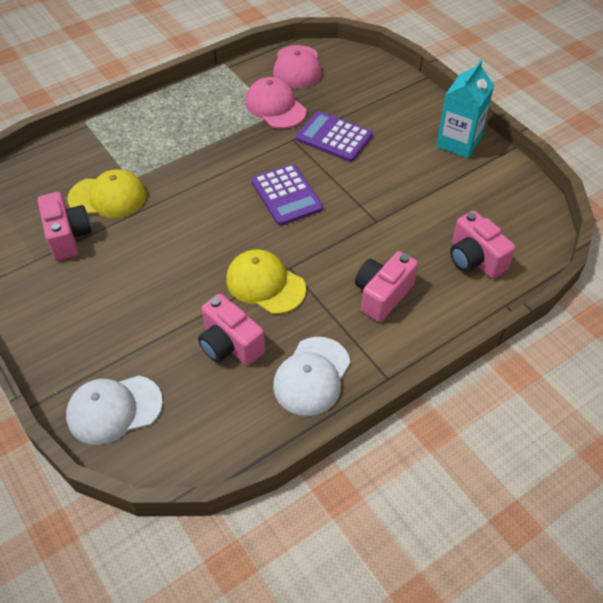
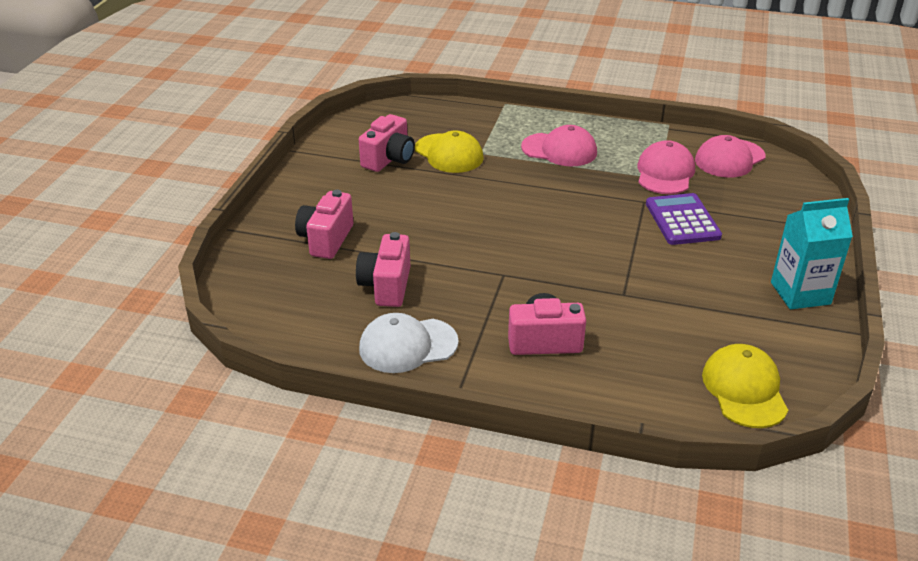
camera: 50 degrees right, 15 degrees down
(114, 409) = (264, 265): white cap -> none
(183, 136) = (559, 150): none -> pink cap
(265, 284) = (468, 271): yellow cap -> yellow cap (744, 389)
(286, 195) = (577, 231): purple calculator -> none
(474, 259) = (668, 377): pink camera -> pink camera (326, 239)

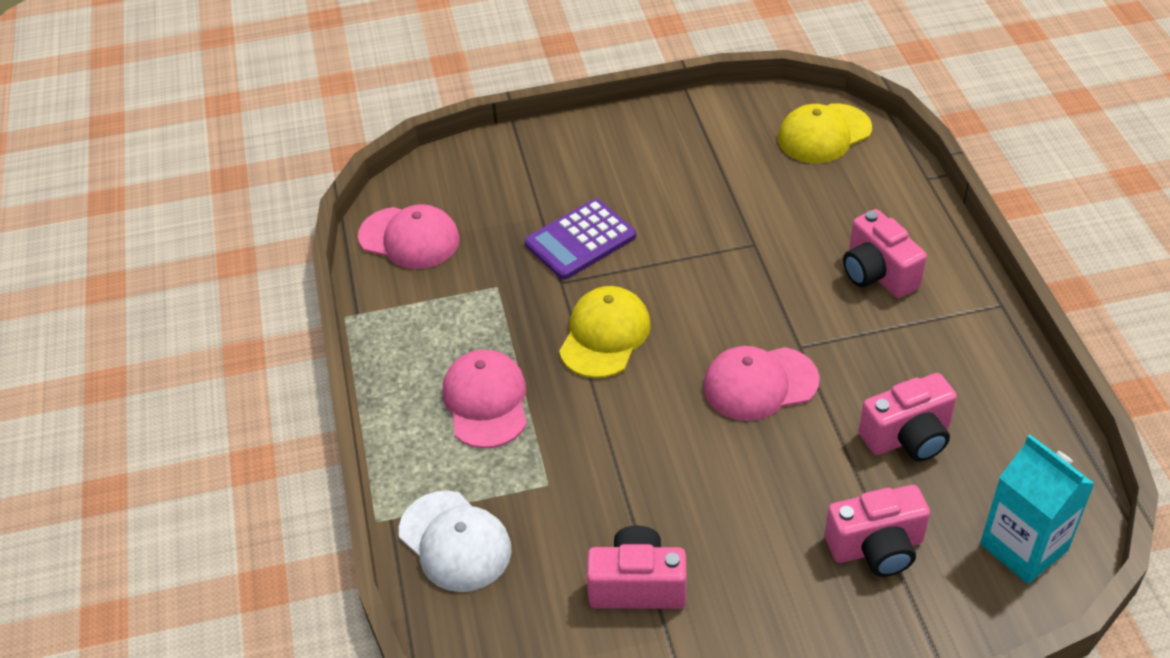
camera: 115 degrees left, 10 degrees up
(408, 345) = (980, 370): white cap -> white cap (455, 541)
(449, 154) = (574, 519): yellow cap -> yellow cap (604, 335)
(665, 173) = (481, 283): pink cap -> pink cap (760, 384)
(800, 293) = (652, 131): turquoise carton -> turquoise carton (1023, 547)

